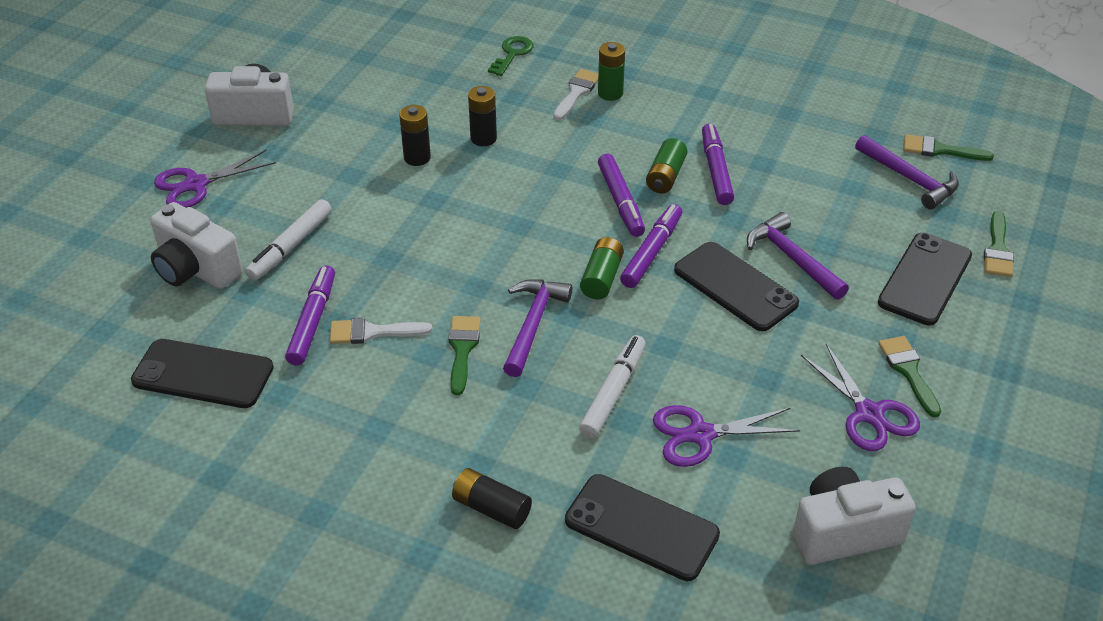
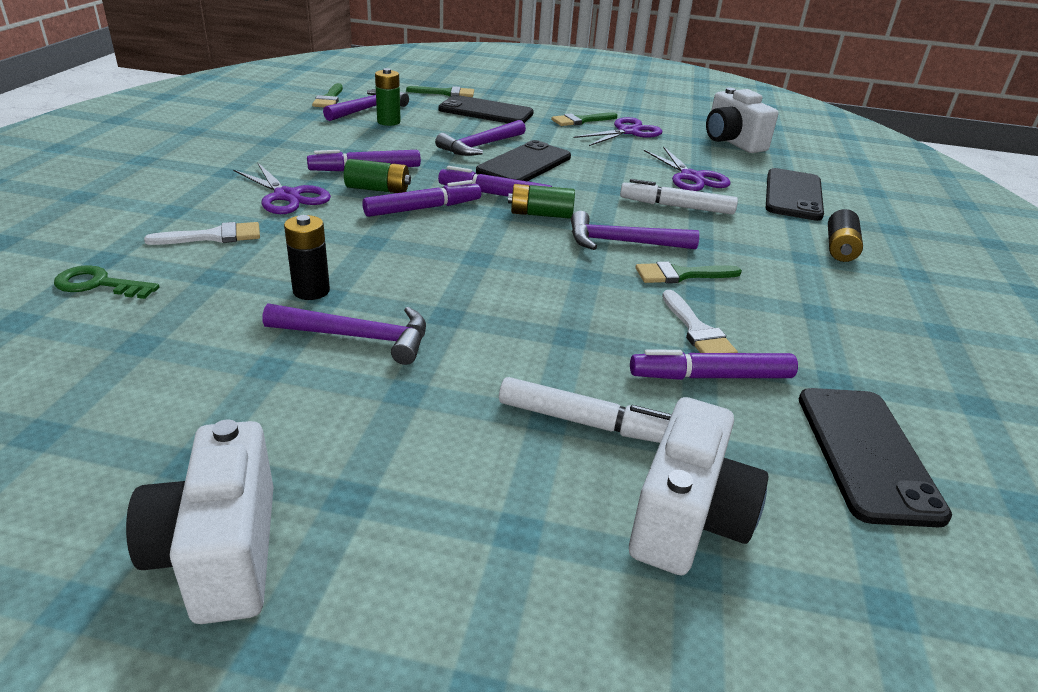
camera: 105 degrees left, 10 degrees down
(196, 184) = (468, 588): purple scissors -> purple scissors (287, 196)
(417, 158) = (358, 337): black battery -> purple hammer
(576, 92) = (213, 236): white brush -> white brush turned 150 degrees clockwise
(610, 93) = (219, 217): green battery -> green battery (388, 122)

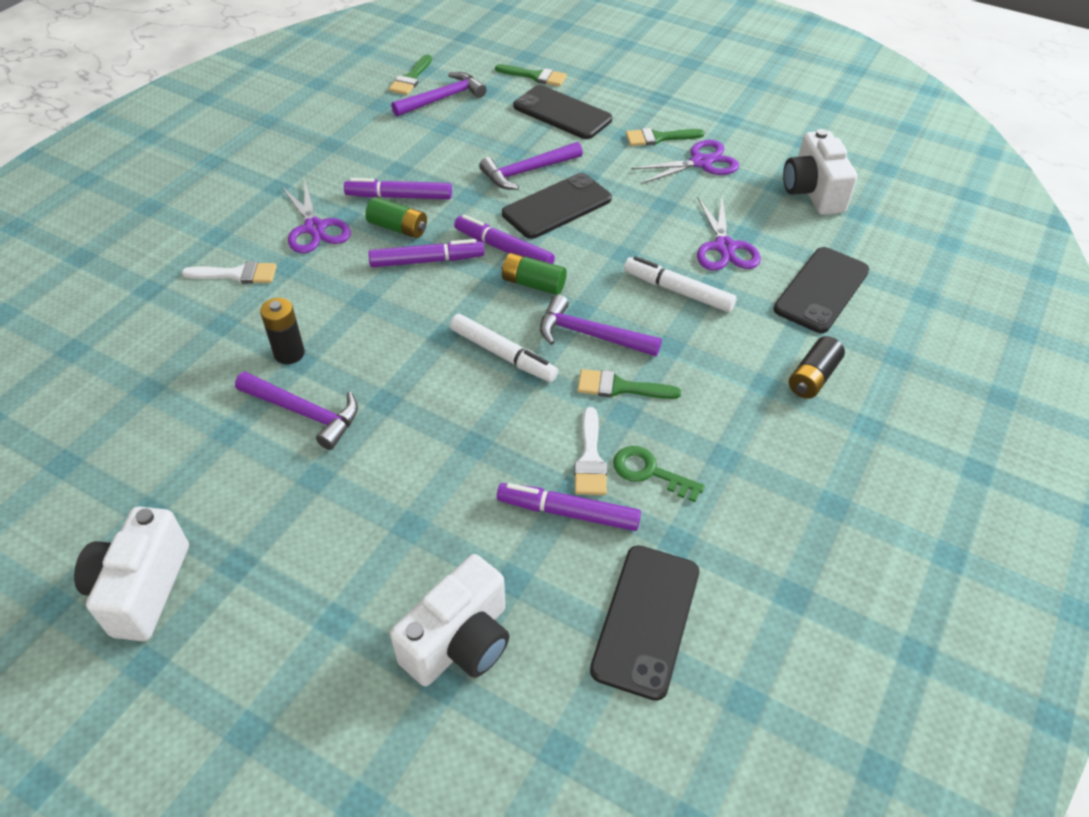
camera: 20 degrees right, 15 degrees up
(98, 284) = (136, 319): green key -> green key (649, 472)
(388, 122) = (453, 123): green battery -> none
(586, 423) = (436, 537): white marker -> white marker (503, 355)

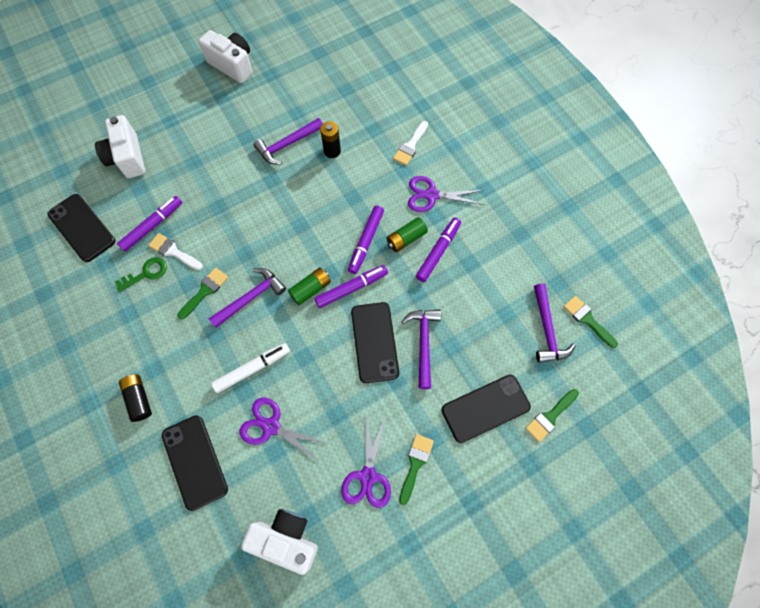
camera: 120 degrees right, 20 degrees up
(503, 355) = (266, 246): white marker -> none

